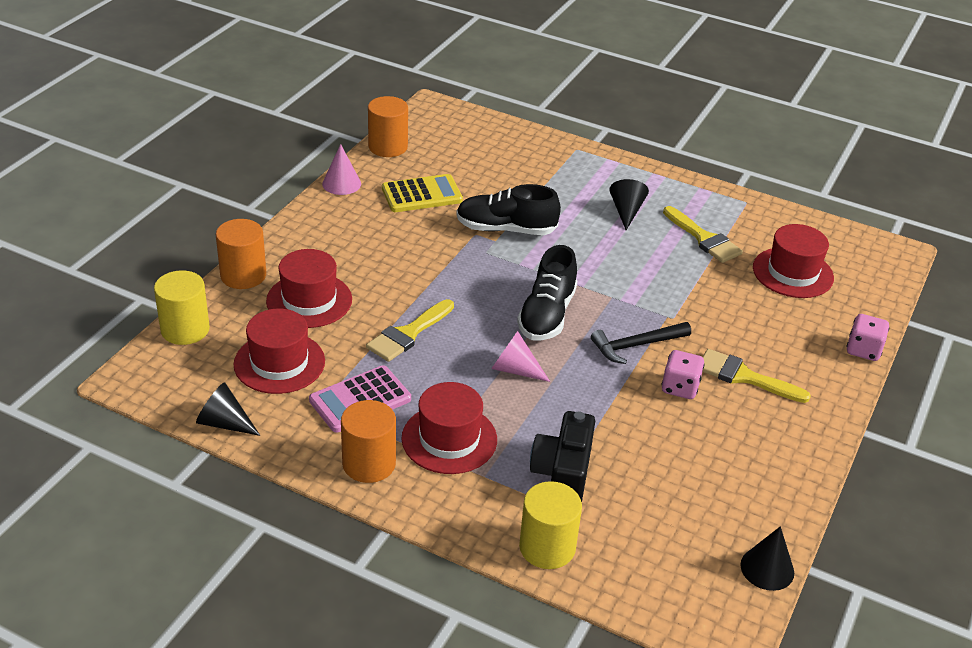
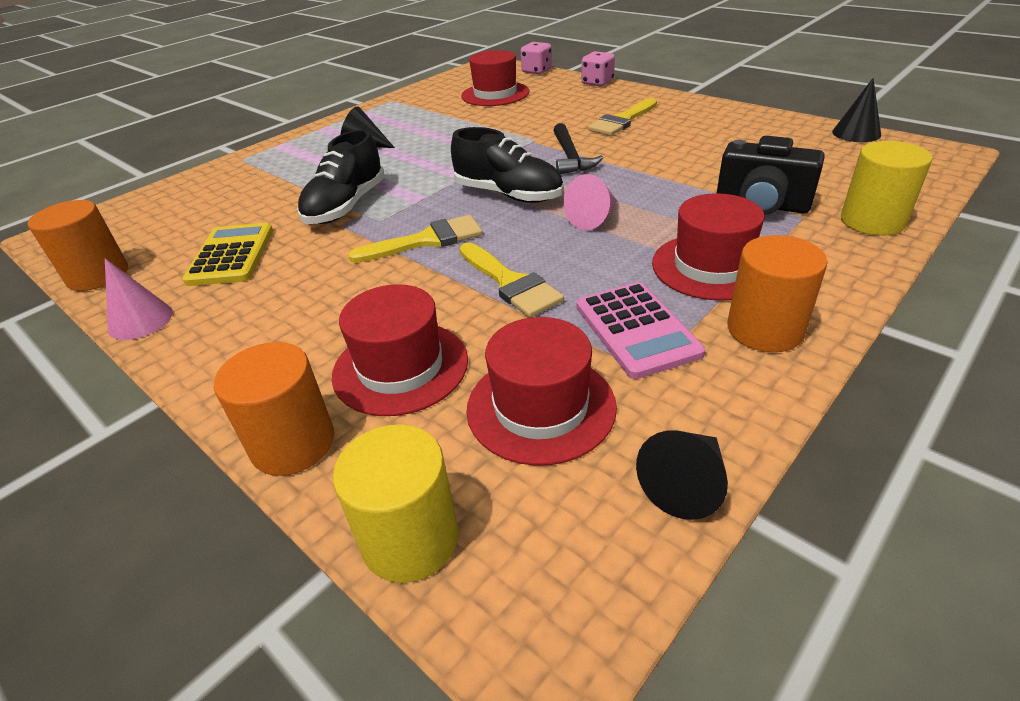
camera: 70 degrees left, 0 degrees up
(680, 388) = (633, 144): pink dice -> pink dice (536, 71)
(704, 238) = (430, 119): yellow brush -> yellow brush (427, 240)

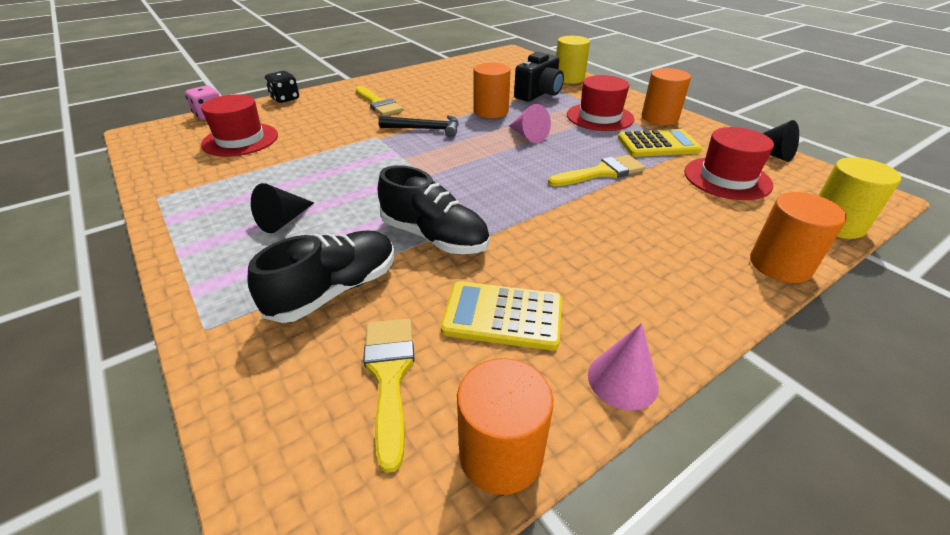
camera: 80 degrees left, 0 degrees up
(400, 367) = (695, 219): red hat -> none
(427, 240) = (528, 198): yellow brush -> yellow brush (389, 375)
(508, 194) = (471, 158): black shoe -> black shoe (335, 290)
(597, 83) = (285, 99): pink dice -> black dice
(636, 330) = (658, 144): pink calculator -> yellow calculator
(657, 182) = (491, 111): none -> orange cylinder
(856, 133) = (469, 59): black cone -> none

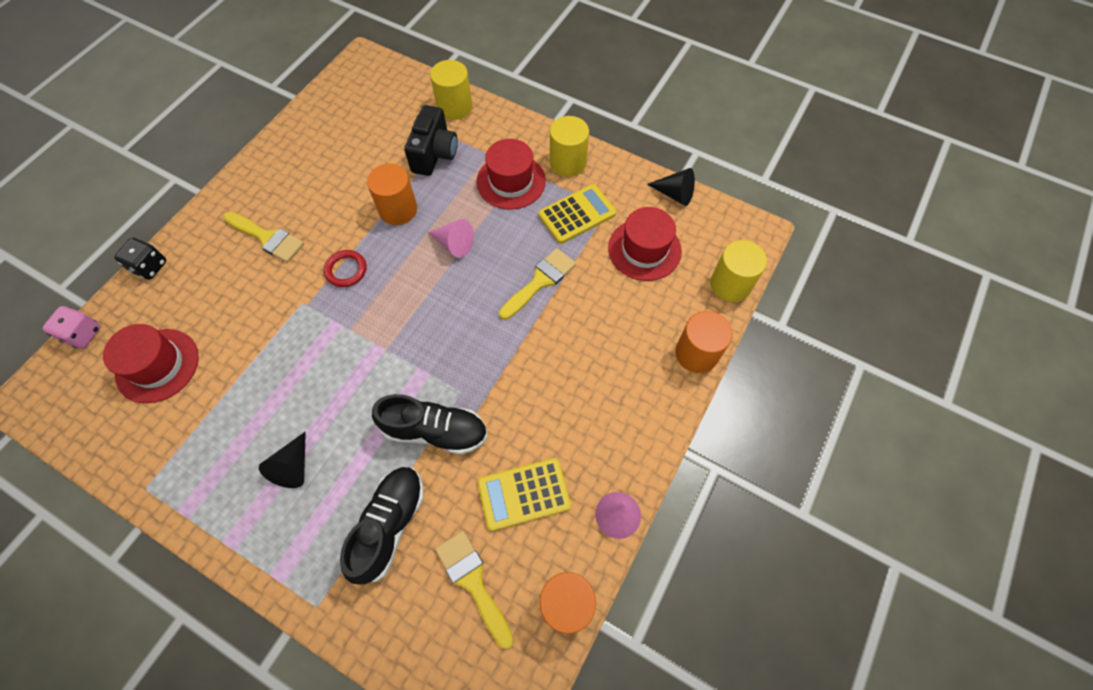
camera: 25 degrees left, 25 degrees up
(425, 129) = (346, 270): black hammer -> red ring
(659, 118) = (567, 162): orange cylinder -> yellow cylinder

